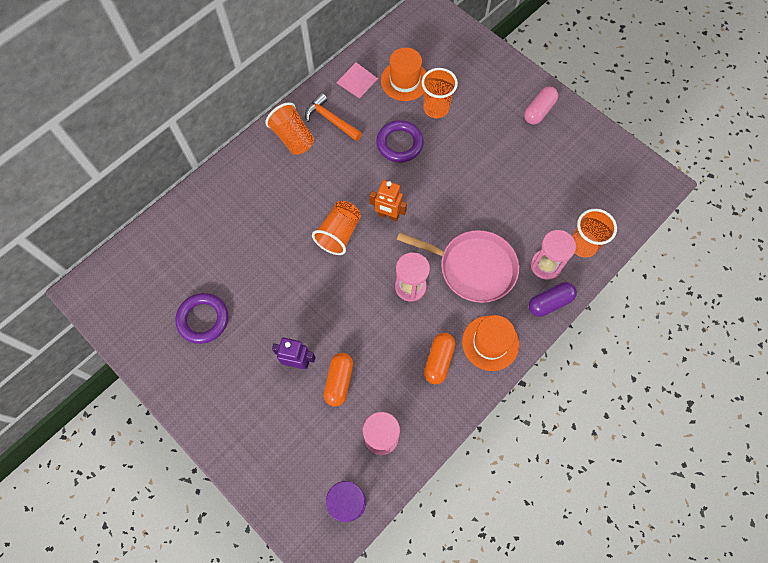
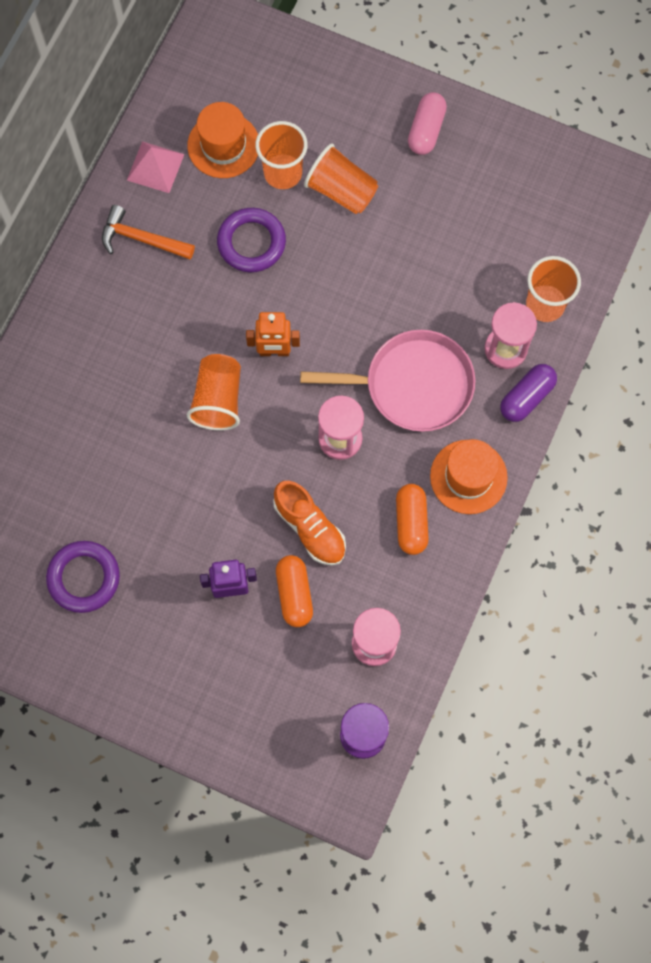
camera: 20 degrees left, 5 degrees up
(293, 138) = (99, 284): orange cup -> orange cup (341, 191)
(367, 339) = (310, 528): none -> orange shoe

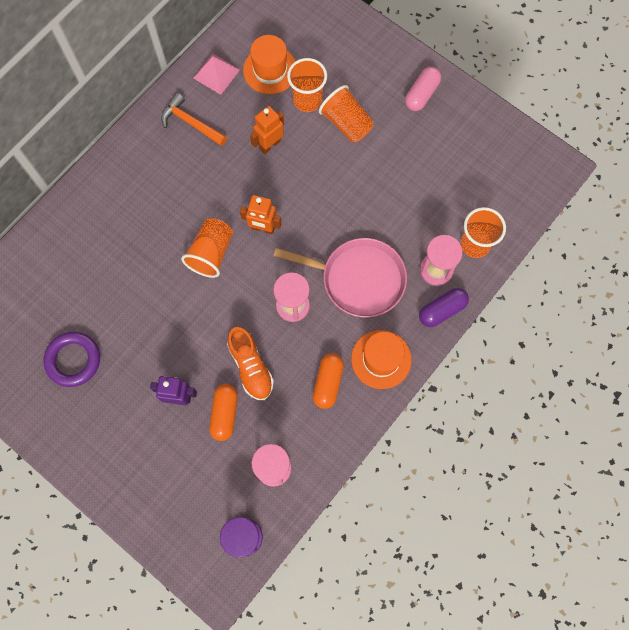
camera: 15 degrees right, 0 degrees up
(251, 243) = (269, 145): purple ring -> orange robot

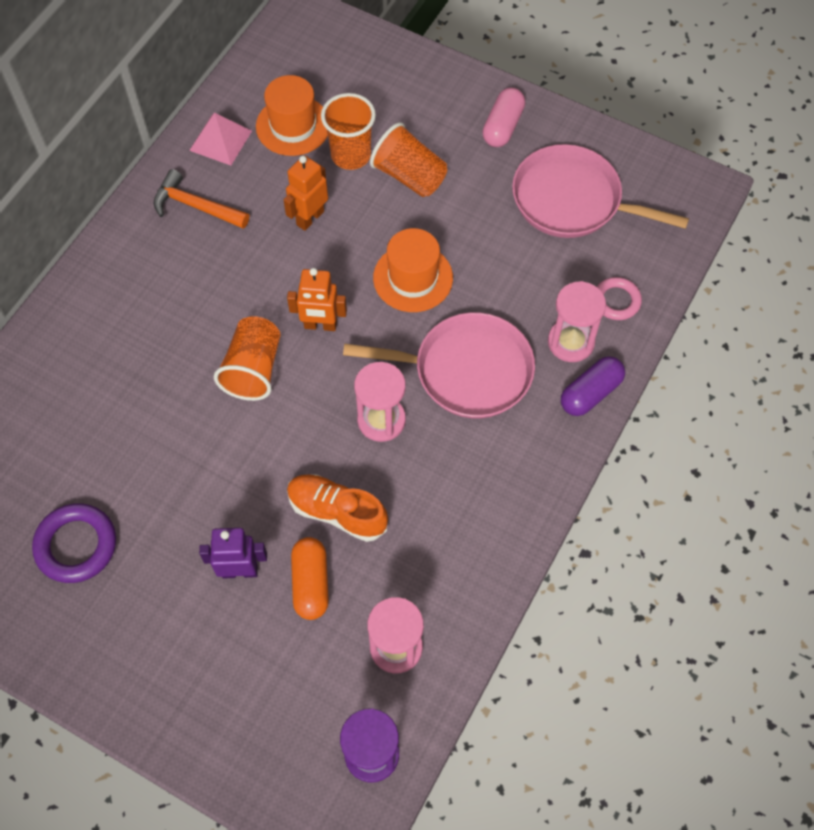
camera: 10 degrees left, 10 degrees down
(251, 367) = (337, 512): orange shoe -> orange shoe turned 150 degrees clockwise
(328, 383) = (451, 515): orange capsule -> none
(381, 359) = (520, 471): orange hat -> orange hat (413, 278)
(460, 161) = (572, 200): none -> pink pan
(475, 244) = (616, 301): orange cup -> pink ring

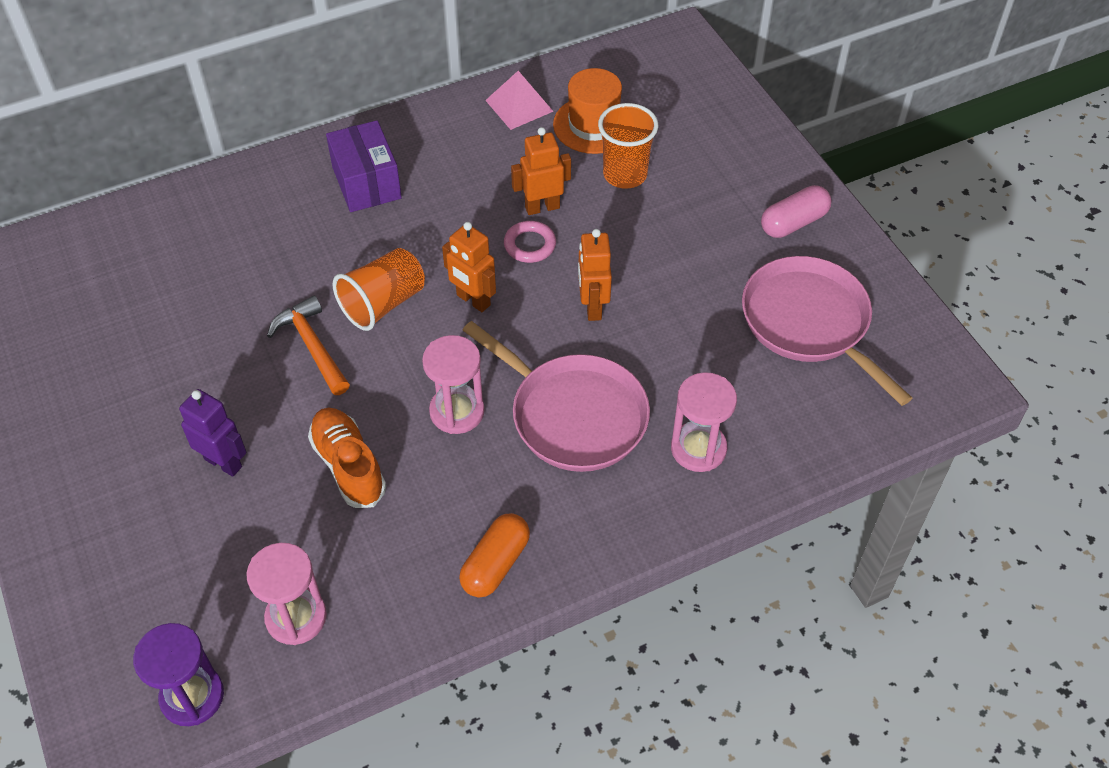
camera: 35 degrees right, 10 degrees down
(76, 545) = (115, 359): purple ring -> none
(153, 276) = (367, 183): none -> purple box
(196, 206) = (451, 147): orange hammer -> orange hammer (312, 346)
(311, 583) = (272, 512): orange capsule -> orange capsule (495, 564)
(409, 176) = (665, 219): orange cup -> none
(413, 278) = (592, 307): orange hat -> orange robot
(590, 393) = (678, 506): purple capsule -> none
(616, 301) = (778, 438): pink ring -> pink ring (530, 245)

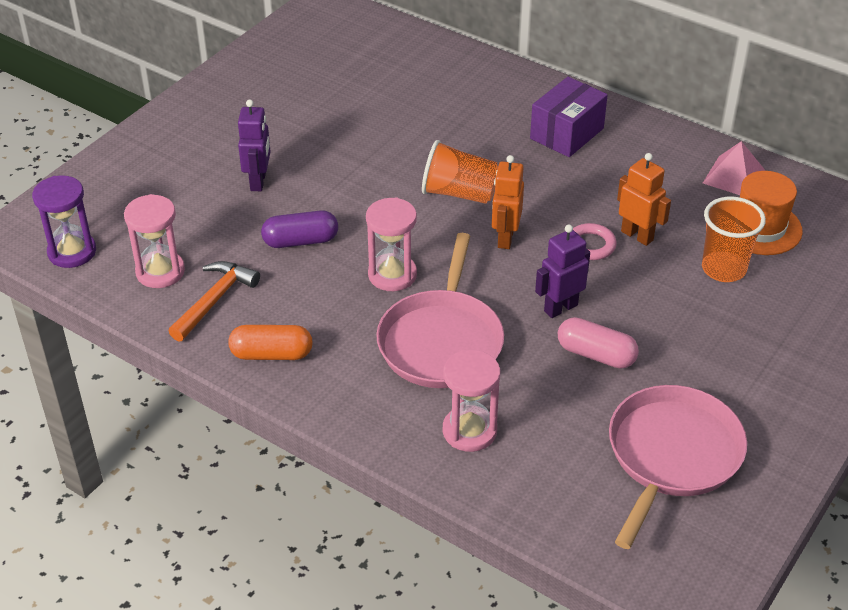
camera: 60 degrees right, 10 degrees down
(312, 346) = (389, 177): orange hammer -> orange hammer (214, 300)
(348, 466) = (300, 241): orange shoe -> purple capsule
(592, 307) = (560, 308): orange robot -> purple robot
(793, 222) = (781, 401): pink capsule -> pink capsule (596, 355)

